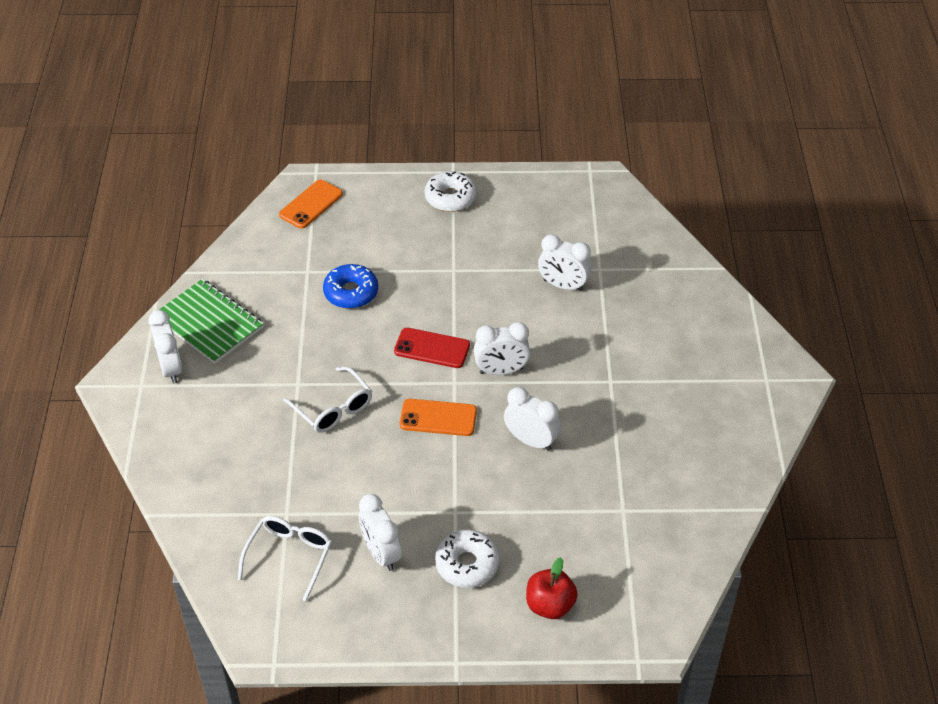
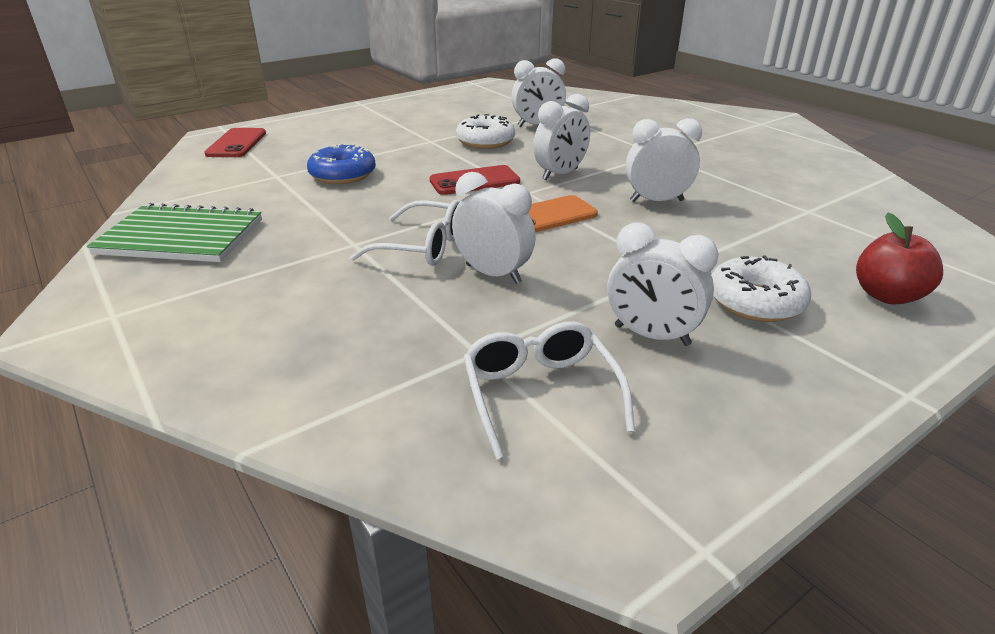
camera: 35 degrees left, 15 degrees down
(171, 368) = (153, 286): white clock -> white clock (493, 274)
(311, 204) = (237, 143): orange phone -> red phone
(450, 198) = (376, 113): white donut -> white donut (485, 141)

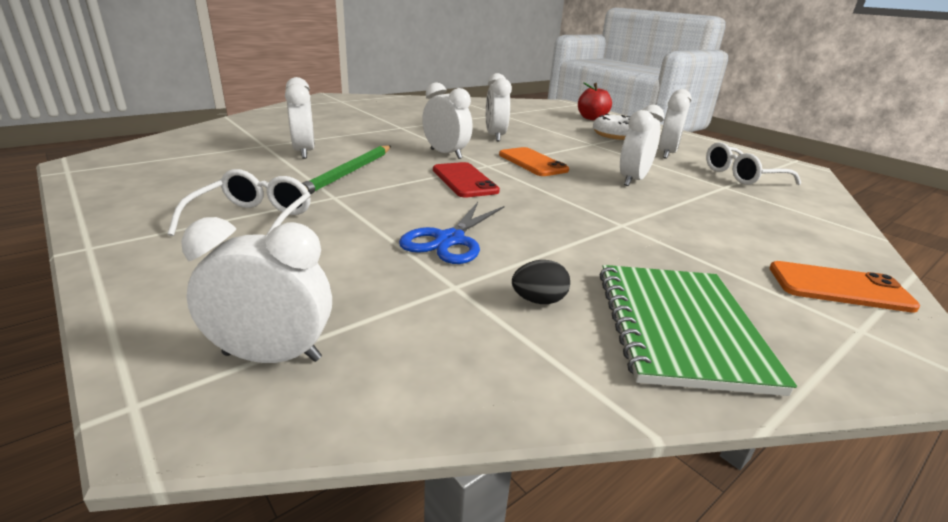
camera: 95 degrees left, 5 degrees down
(171, 334) = (839, 287): none -> orange phone
(237, 143) = (272, 356): red phone -> white clock
(244, 197) = (538, 300): none -> black egg
(343, 175) = (450, 240): blue donut -> blue scissors
(423, 247) = (608, 199): white glasses -> white glasses (253, 220)
(485, 141) = (348, 173): white donut -> green pencil

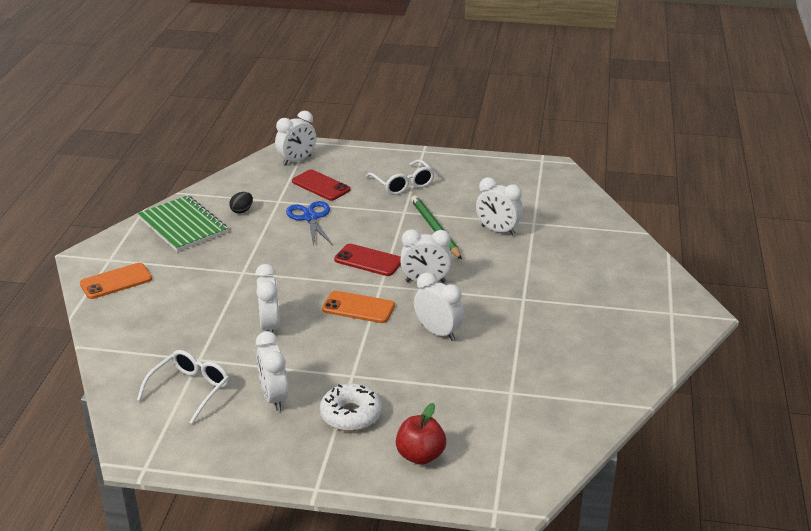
camera: 140 degrees right, 5 degrees up
(347, 276) = (321, 186): none -> red phone

